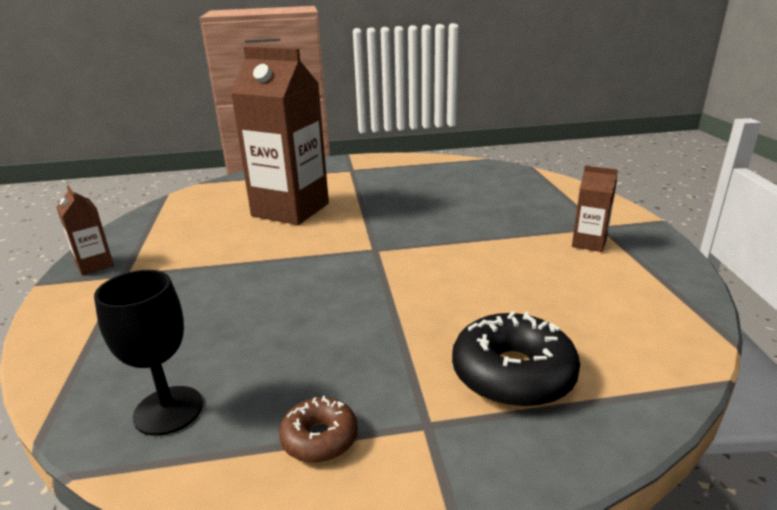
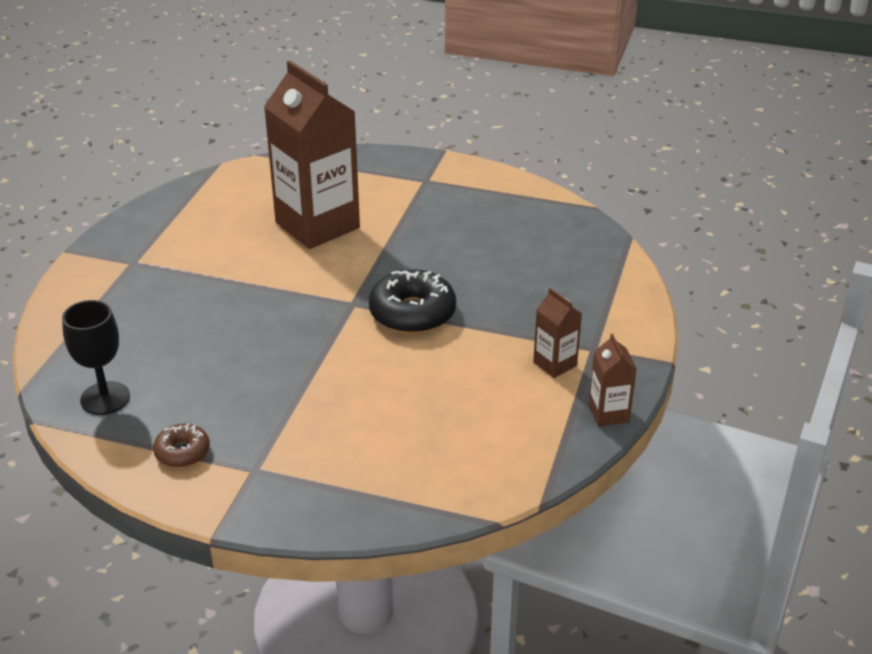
camera: 25 degrees right, 10 degrees up
(94, 265) = (115, 243): brown carton -> brown carton (608, 413)
(513, 374) = (346, 458): black donut -> black donut (412, 313)

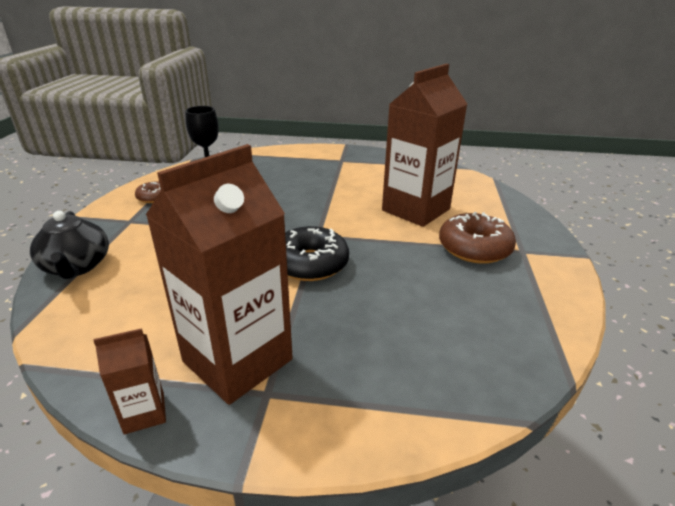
camera: 80 degrees right, 5 degrees down
(368, 500) = (77, 267): none -> black teapot
(412, 205) = (474, 248): none -> brown donut
(555, 364) = (237, 360): brown carton -> brown carton, size x2.27

